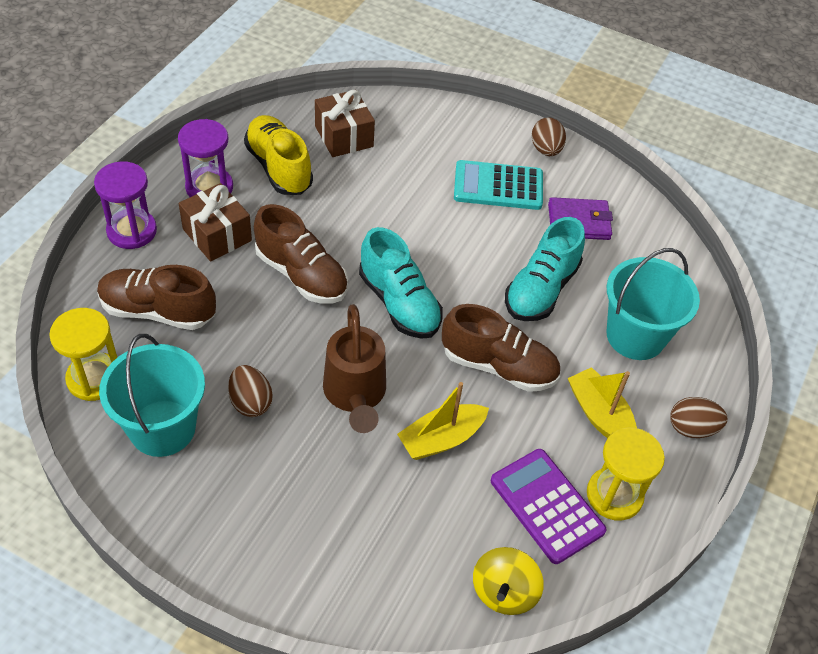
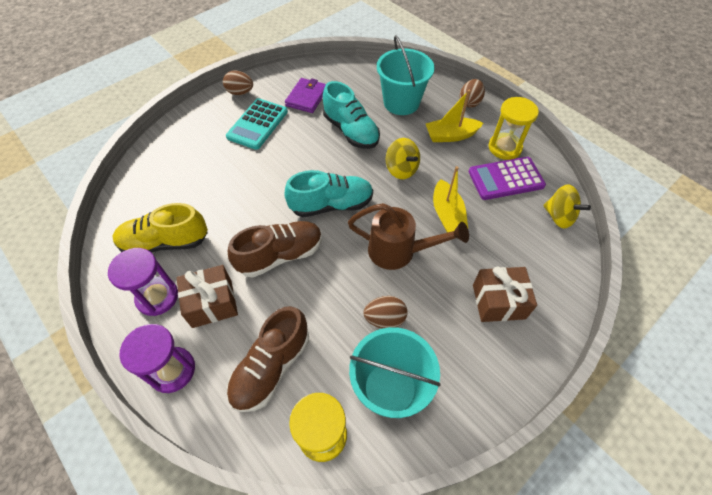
camera: 65 degrees left, 5 degrees up
(344, 136) = (159, 193): brown gift -> brown gift (498, 301)
(498, 366) = (401, 169): brown shoe -> yellow spinning top

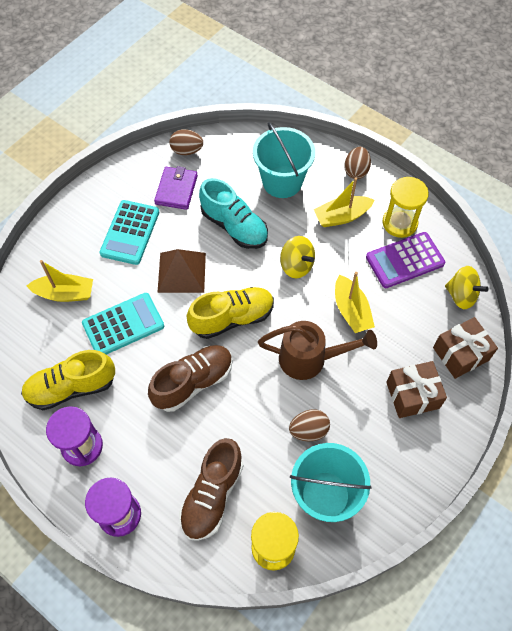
camera: 10 degrees left, 5 degrees up
(186, 163) = (65, 293): none -> yellow boat
(212, 303) = (138, 443): brown gift -> brown gift (460, 354)
(229, 196) = (123, 325): none -> turquoise calculator
(240, 92) = (99, 194): brown egg -> brown egg (187, 150)
(294, 160) = (182, 272): none -> brown pyramid
(331, 205) = (232, 318): turquoise shoe -> yellow shoe

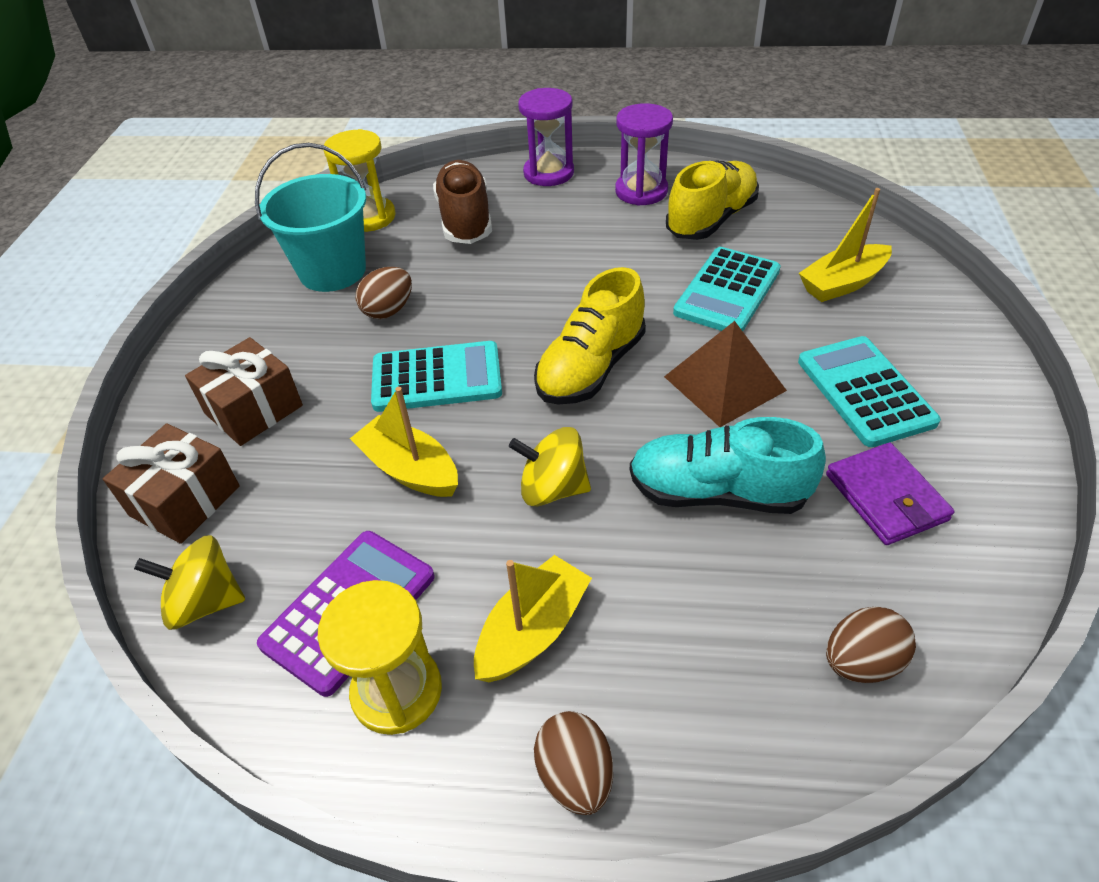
camera: 150 degrees right, 15 degrees down
(187, 150) = (968, 587): brown egg -> brown egg (861, 662)
(193, 382) = (576, 285): brown shoe -> none
(282, 182) = (715, 636): turquoise bucket -> none
(310, 359) = (437, 378): brown watering can -> turquoise calculator

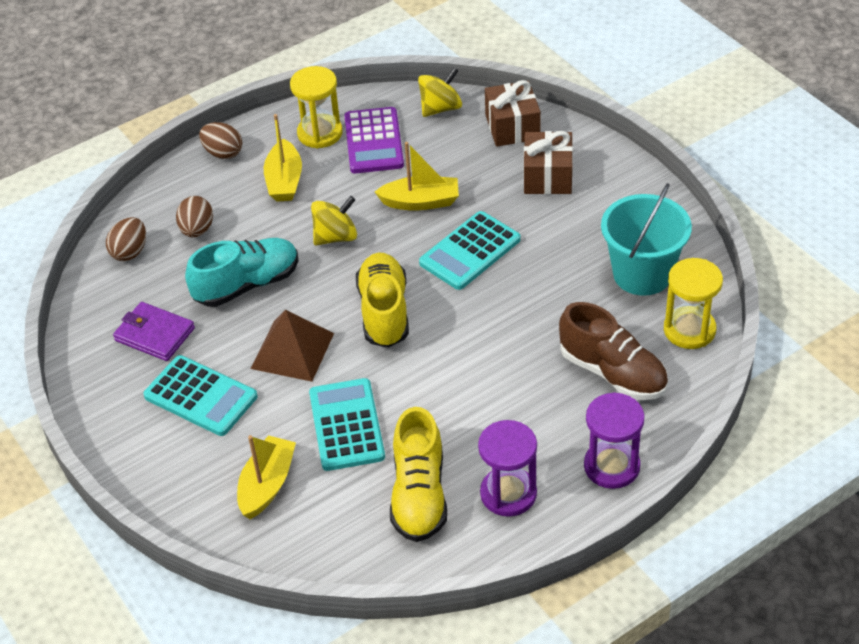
camera: 140 degrees right, 0 degrees up
(388, 310) = (560, 271): brown egg -> brown egg (197, 230)

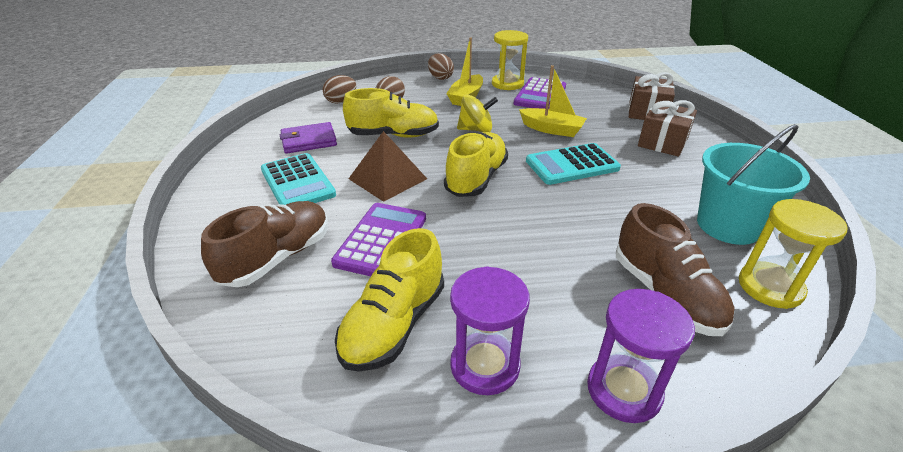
camera: 25 degrees right, 10 degrees down
(154, 334) = (309, 141): purple wallet -> purple wallet turned 75 degrees counterclockwise
(247, 285) = (393, 135): turquoise shoe -> yellow shoe
(267, 485) = (277, 258): yellow boat -> brown shoe
(347, 425) = (382, 240): turquoise calculator -> purple calculator
(440, 108) = (598, 92): yellow spinning top -> none

